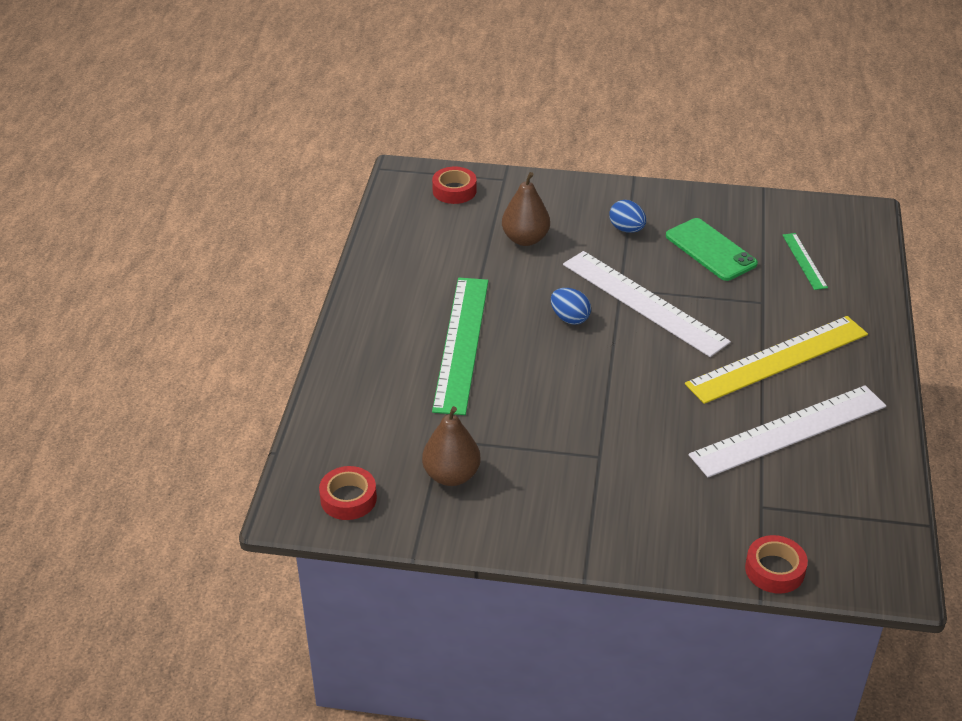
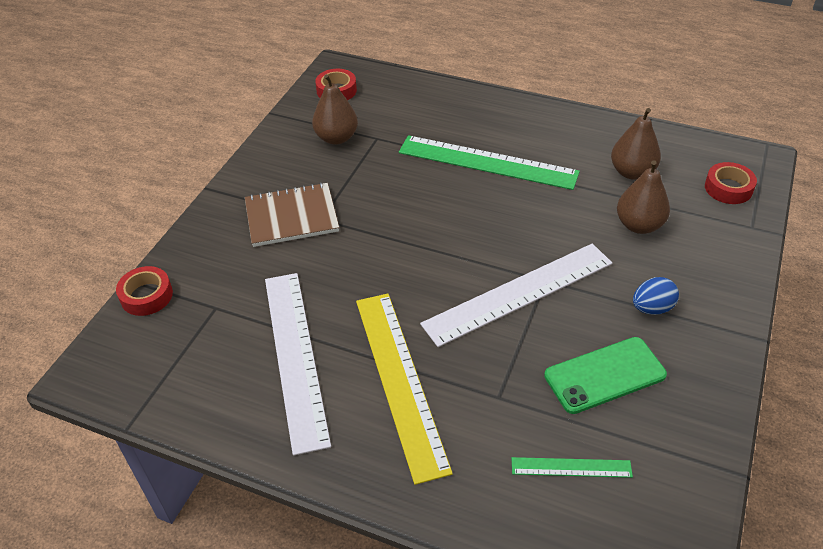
camera: 105 degrees right, 5 degrees up
(448, 246) = (632, 172): none -> brown pear
(569, 318) = (506, 234): blue egg -> none
(605, 481) = (291, 217): none -> brown notebook

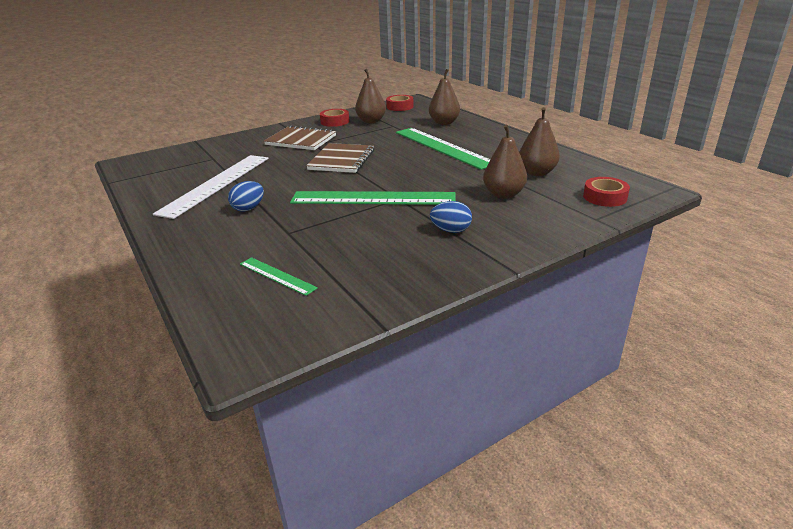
camera: 35 degrees right, 15 degrees down
(146, 296) = (192, 147): red tape -> red tape (335, 122)
(397, 237) = (341, 160): none -> brown notebook
(400, 381) = (248, 208): yellow ruler -> blue egg
(434, 109) = (444, 123): none -> brown pear
(518, 293) = (373, 198): white ruler -> green ruler
(605, 375) = (367, 247): green phone -> none

